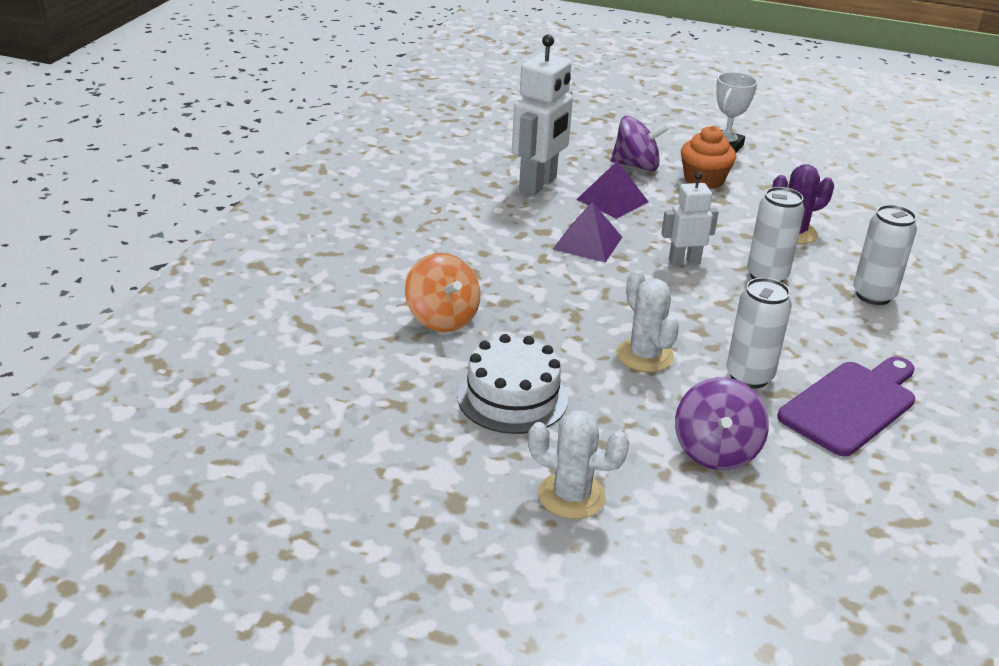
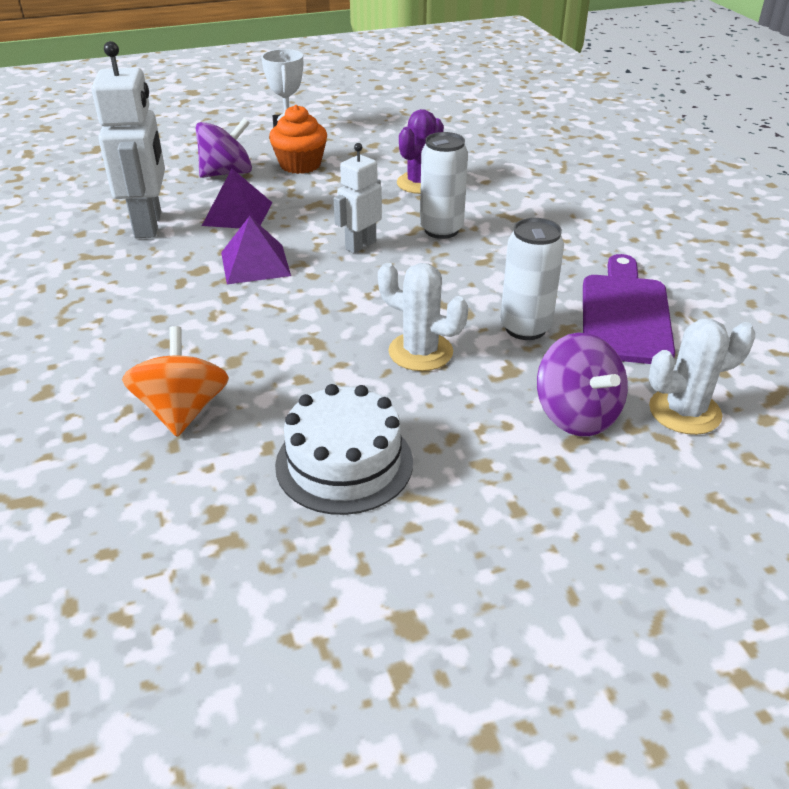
camera: 35 degrees left, 5 degrees up
(442, 318) = (182, 411): orange spinning top -> orange spinning top turned 120 degrees counterclockwise
(571, 496) = (510, 540): white cactus -> white cactus (684, 411)
(873, 295) = (536, 212): white can -> none

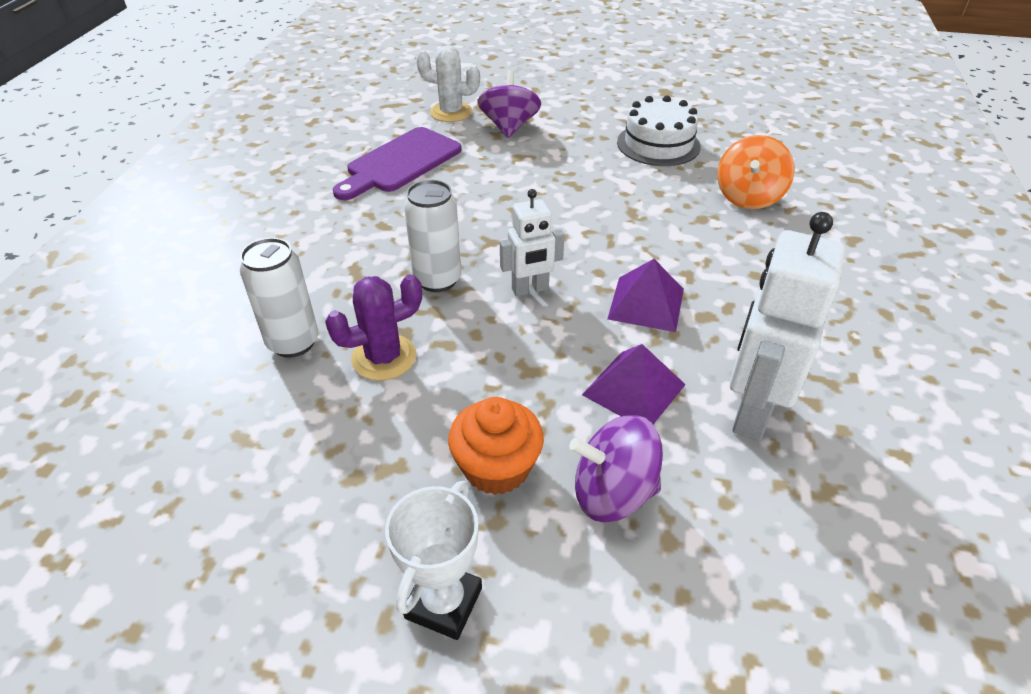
camera: 150 degrees left, 5 degrees up
(420, 352) = (564, 183): white cactus -> none
(525, 328) = (477, 175): white can -> white can (293, 342)

